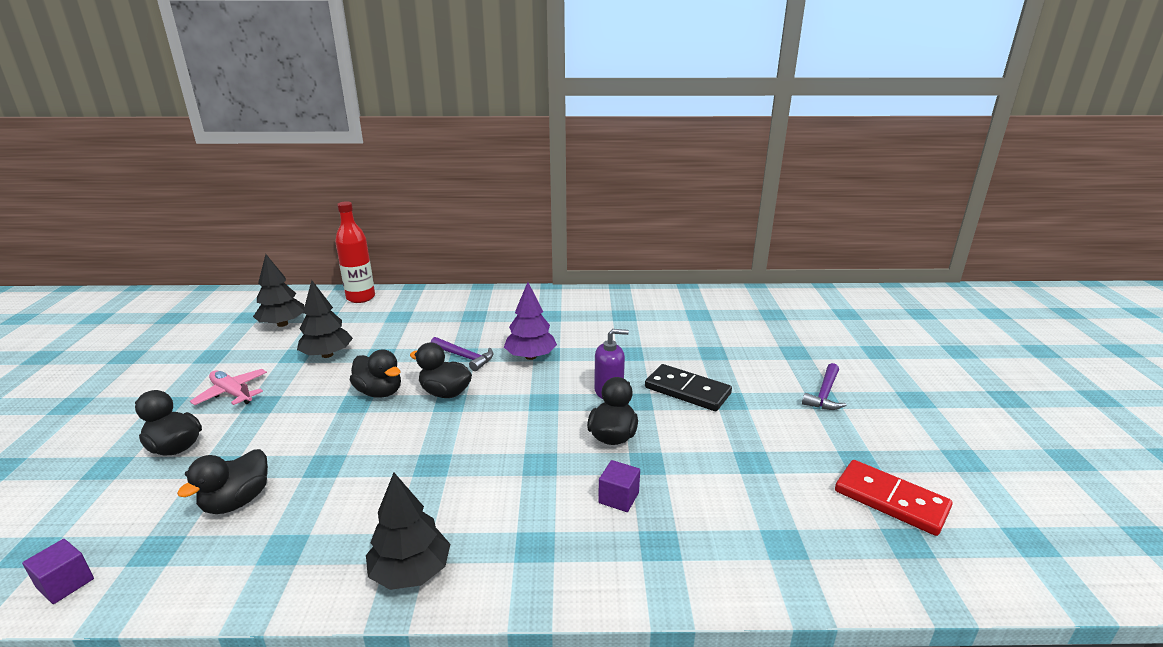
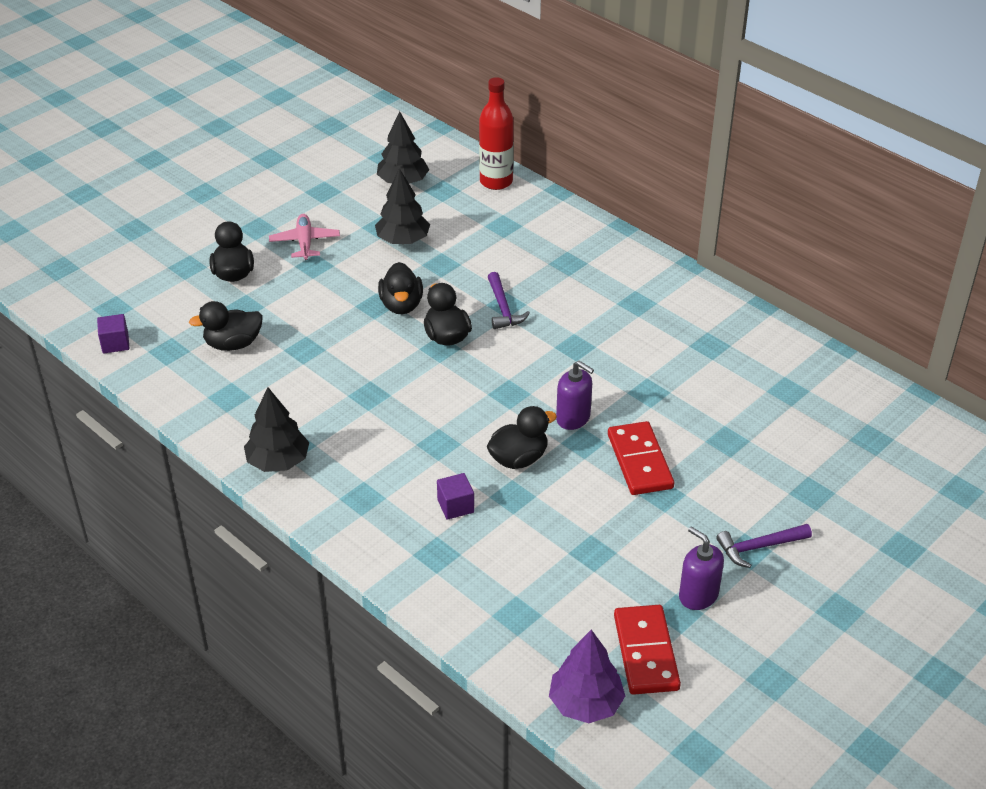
camera: 45 degrees right, 15 degrees up
(530, 356) = (557, 341): purple tree -> purple tree (585, 703)
(687, 391) = (640, 461): black domino -> red domino
(848, 442) = (698, 595): none -> purple soap dispenser

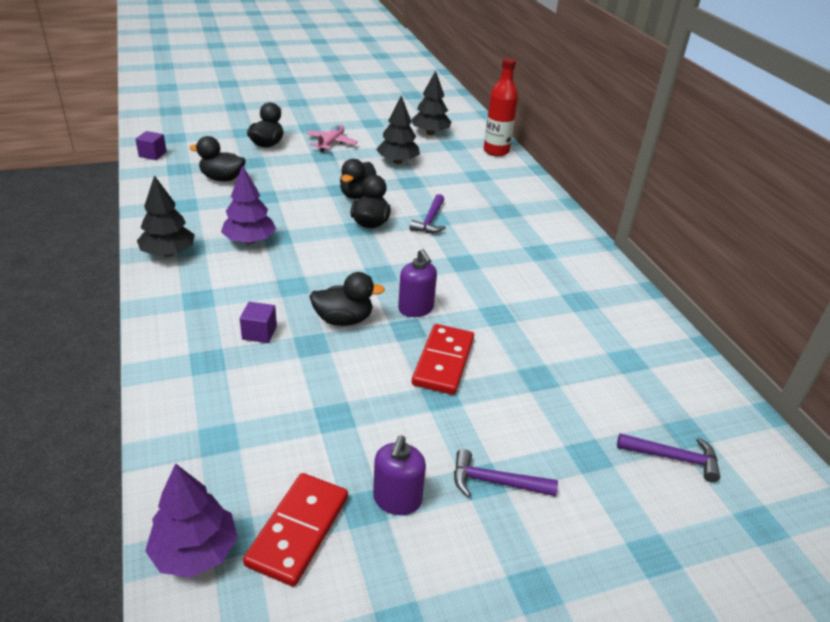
camera: 25 degrees right, 5 degrees down
(345, 411) = (250, 241): none -> purple tree
(698, 595) = (397, 500): purple soap dispenser -> purple soap dispenser turned 150 degrees counterclockwise
(874, 466) = (673, 458): none -> purple hammer

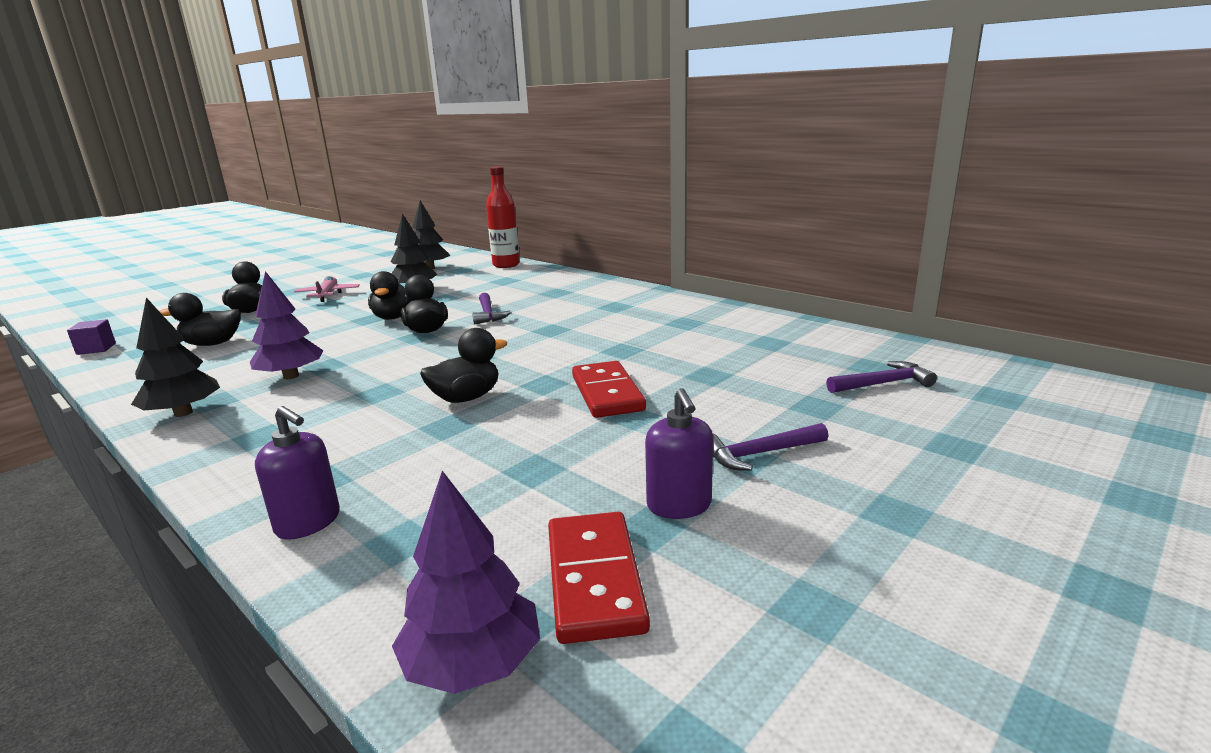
camera: 25 degrees left, 15 degrees down
(259, 333) = (371, 437): purple cube -> none
(416, 309) = (537, 369): purple soap dispenser -> purple soap dispenser (308, 523)

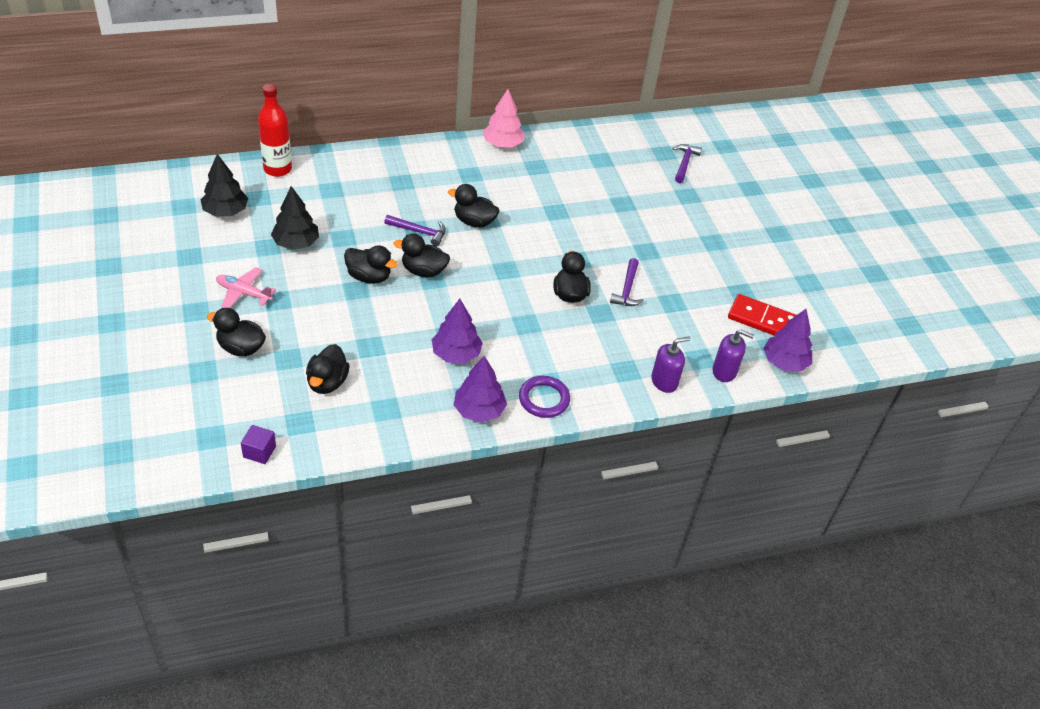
camera: 65 degrees left, 25 degrees up
(183, 413) = (479, 410): black tree -> purple tree
(220, 442) = (544, 399): none -> purple ring
(539, 326) = (474, 221): none -> black duck
(607, 393) = (612, 245): red domino -> none
(679, 505) = (734, 278): purple soap dispenser -> purple soap dispenser (724, 371)
(691, 303) = (502, 144): none -> pink tree
(760, 454) = (714, 236): purple hammer -> purple hammer (627, 289)

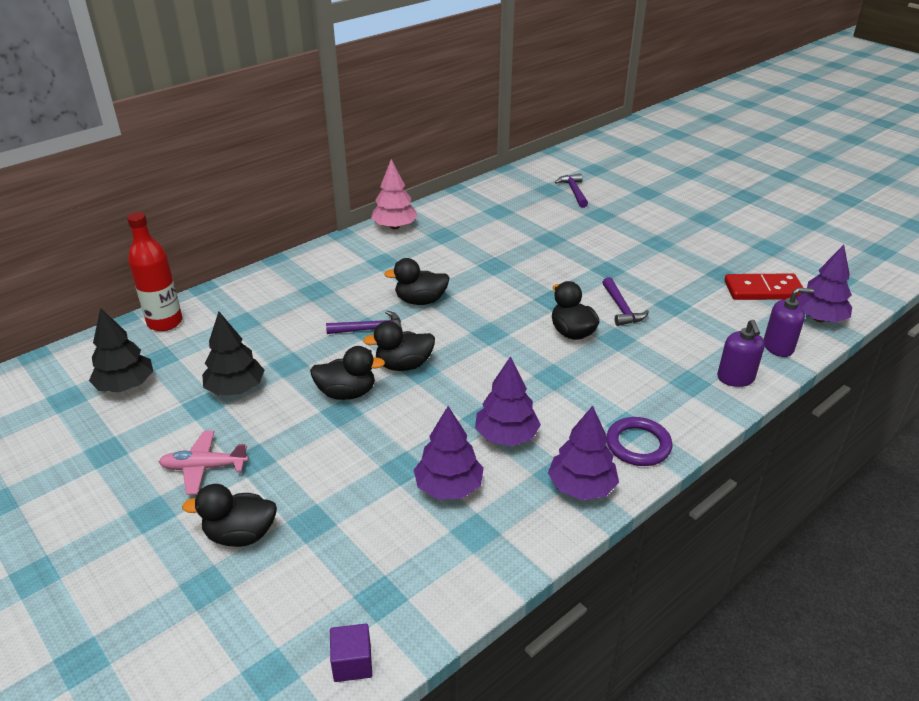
camera: 20 degrees left, 10 degrees down
(327, 382) = (381, 531): black duck -> none
(390, 373) = (449, 487): none -> purple tree
(664, 381) = (735, 378): purple soap dispenser -> purple soap dispenser turned 135 degrees clockwise

